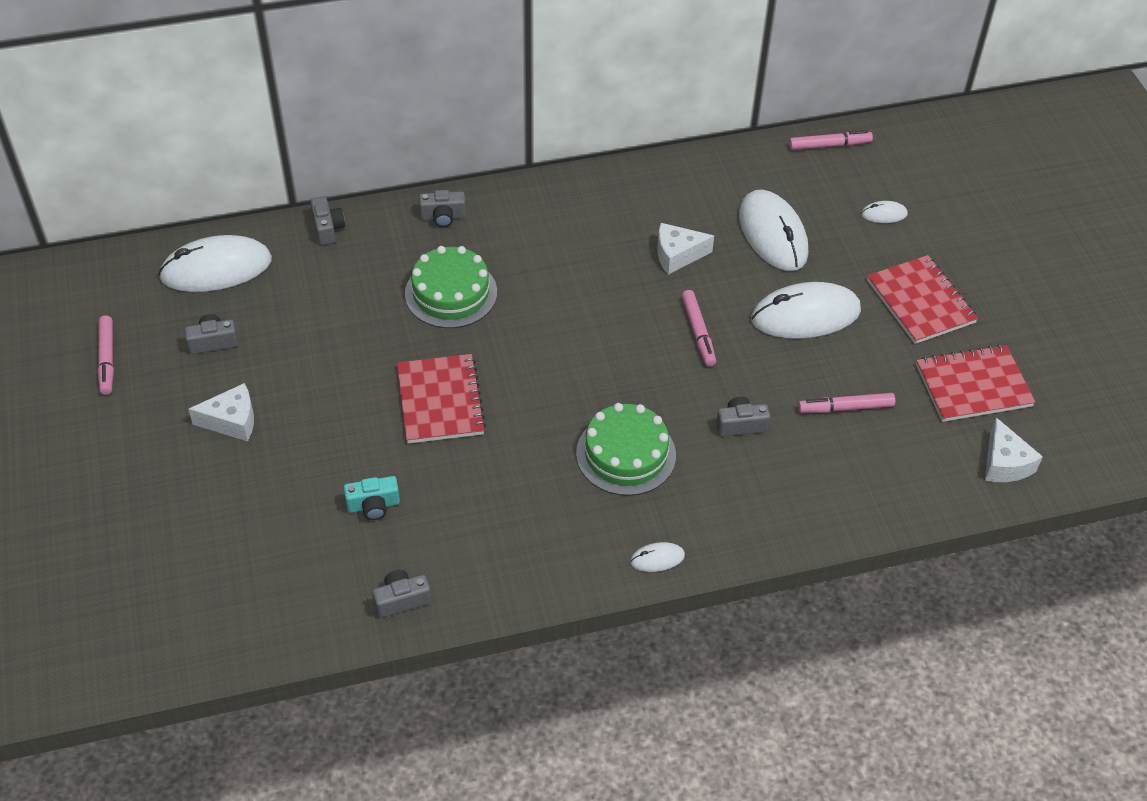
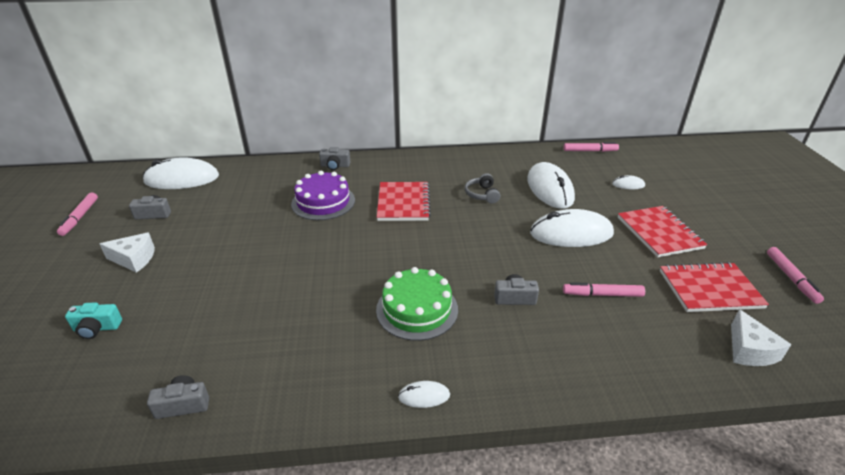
camera: 10 degrees right, 15 degrees down
(328, 228) = (261, 166): grey camera -> none
(373, 505) = (202, 325): turquoise camera -> turquoise camera (97, 328)
(440, 401) = (288, 261): red notebook -> red notebook (403, 203)
(451, 293) = (323, 202): green cake -> purple cake
(677, 255) = (482, 194): white cheese -> grey headphones
(698, 332) = (490, 236): pink marker -> pink marker (791, 278)

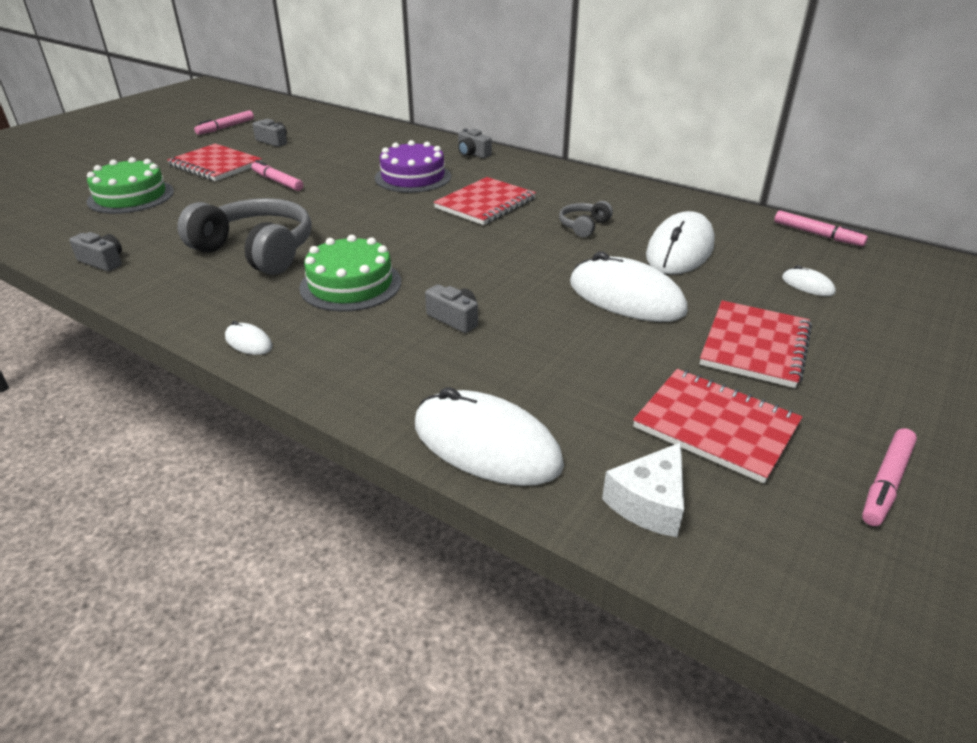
camera: 40 degrees right, 0 degrees up
(97, 328) = (131, 196): turquoise camera -> green cake
(134, 259) = (215, 165): white cheese -> red notebook
(182, 179) = (331, 124): white mouse -> white mouse (486, 444)
(306, 319) = (256, 251): none -> grey headphones
(602, 294) = (557, 362): pink marker -> pink marker (277, 181)

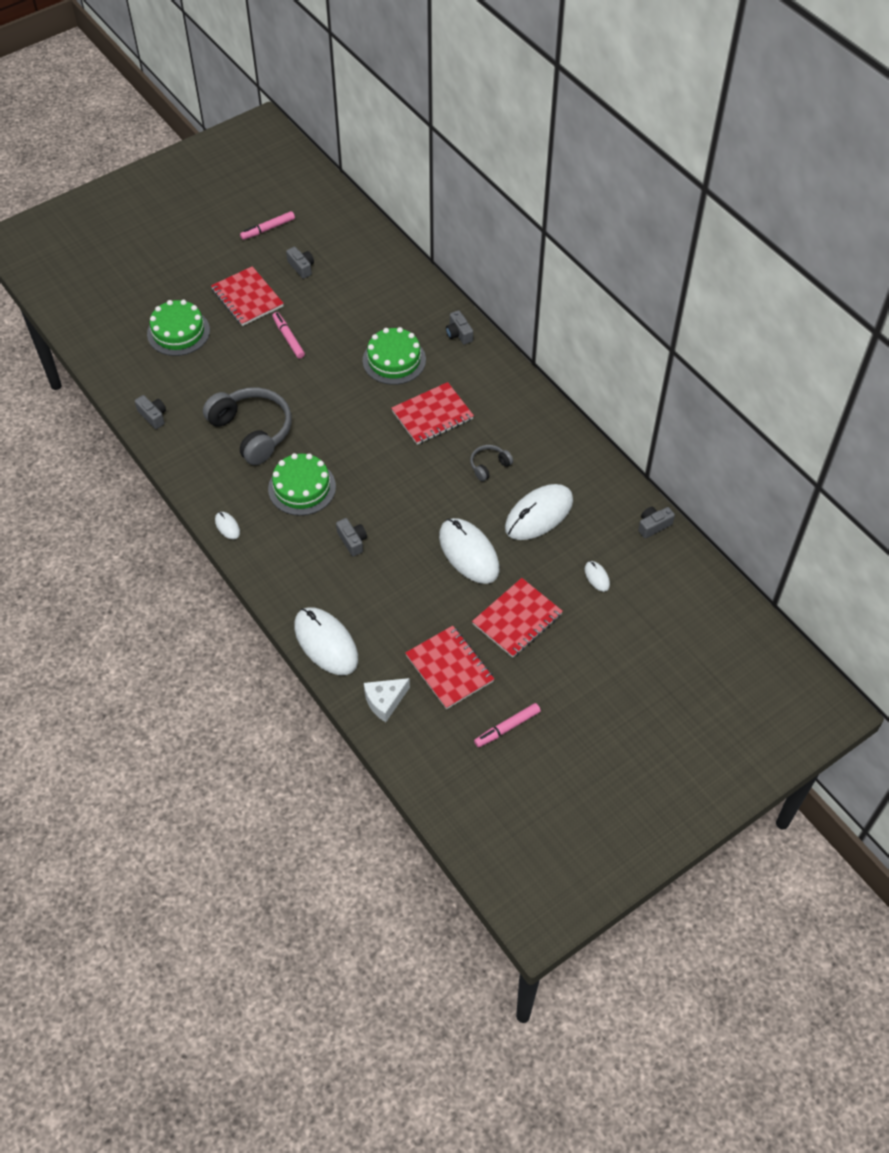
camera: 20 degrees right, 20 degrees up
(413, 177) = (394, 360): purple cake -> green cake
(817, 234) = (653, 526): pink marker -> grey camera

